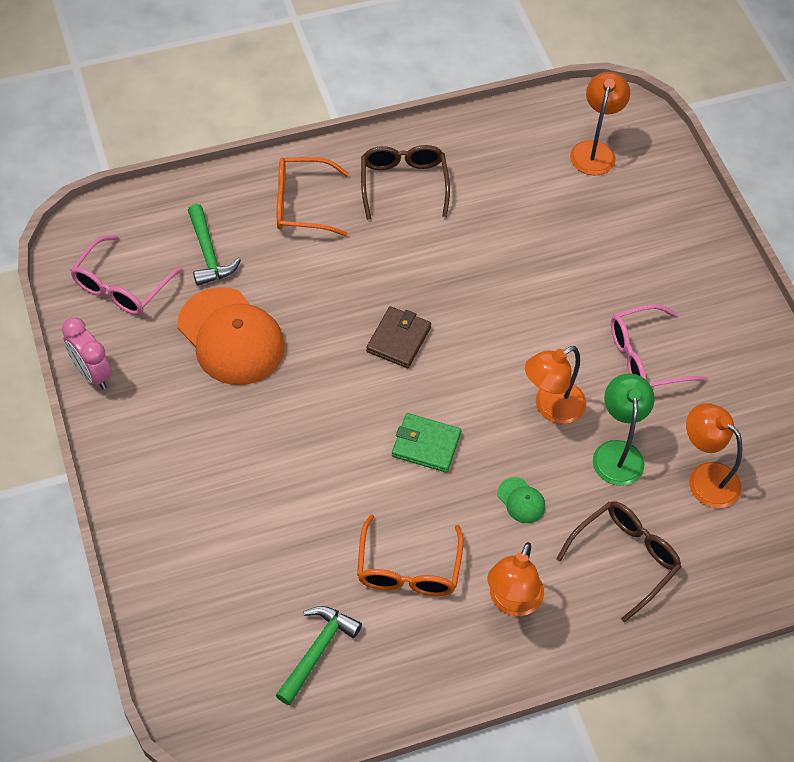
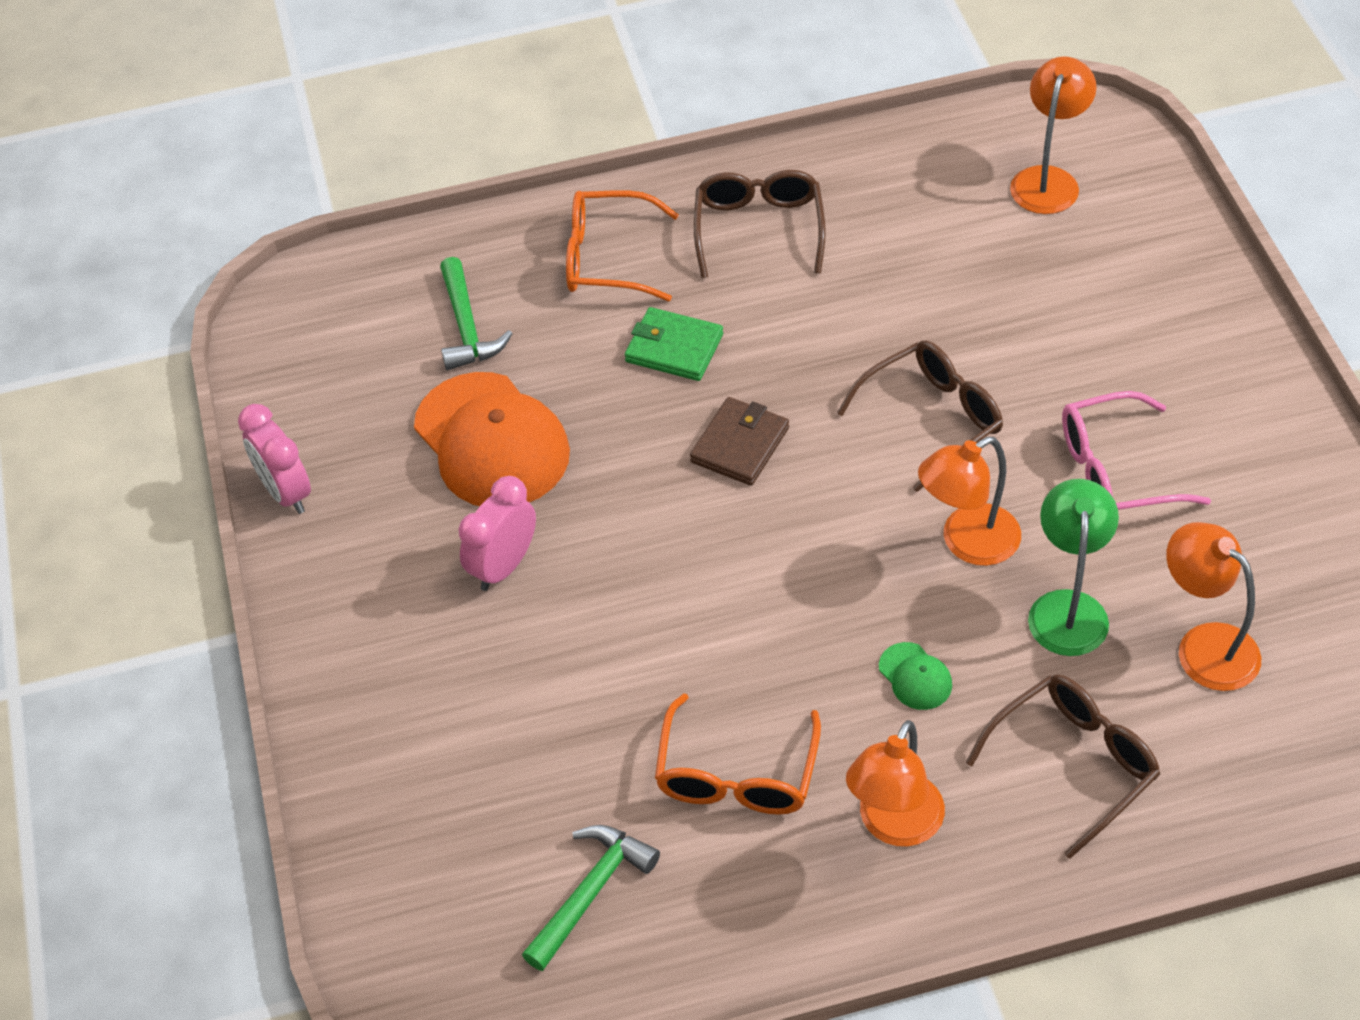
camera: 10 degrees right, 5 degrees down
(122, 286) = (338, 372): pink glasses -> none
(245, 426) = (504, 566): none -> pink clock
(426, 445) = (773, 594): green wallet -> green wallet (674, 348)
(524, 321) = (931, 419): none -> brown glasses

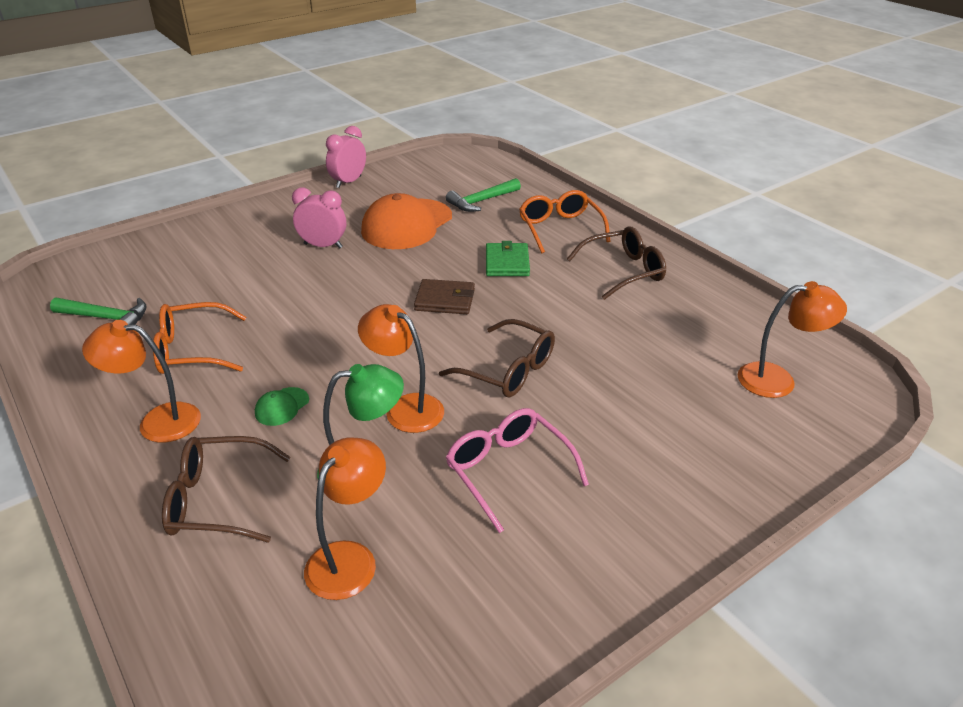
camera: 65 degrees right, 15 degrees down
(1073, 764) = (218, 500): brown glasses -> brown glasses turned 150 degrees clockwise

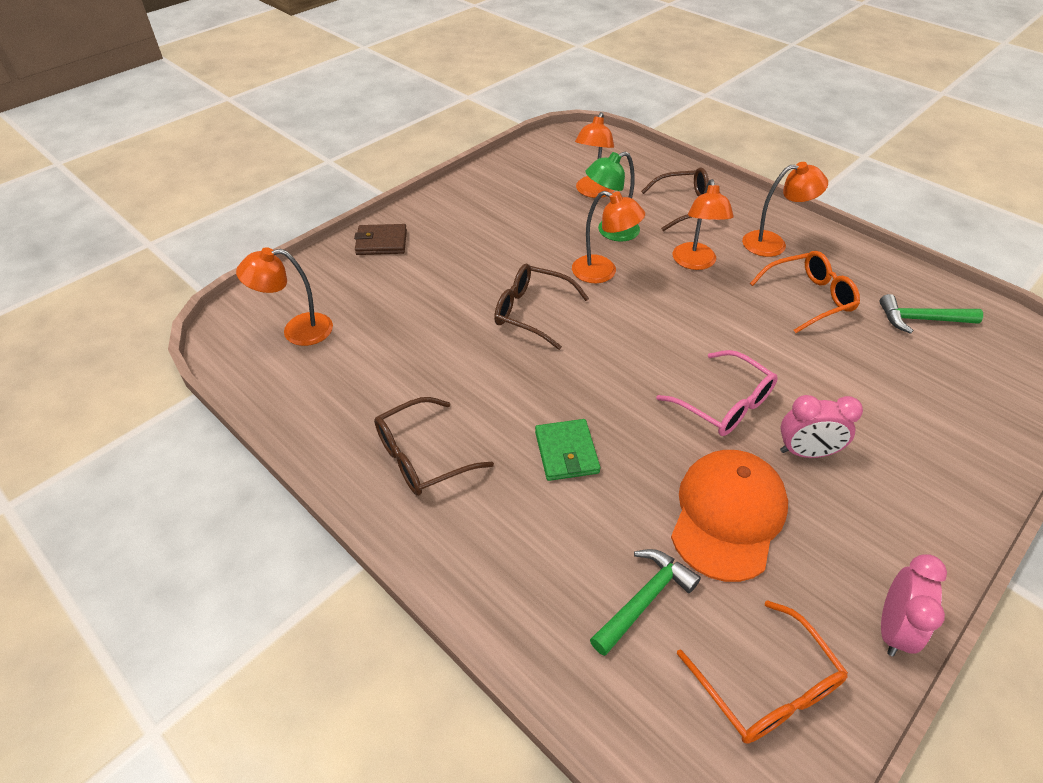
camera: 170 degrees right, 10 degrees up
(282, 407) = (695, 263): green cap -> orange lamp
(445, 300) = (617, 383): brown wallet -> brown wallet (381, 242)
(508, 471) = (514, 241): pink glasses -> pink glasses (724, 404)
(560, 229) = (508, 538): orange glasses -> orange glasses (766, 686)

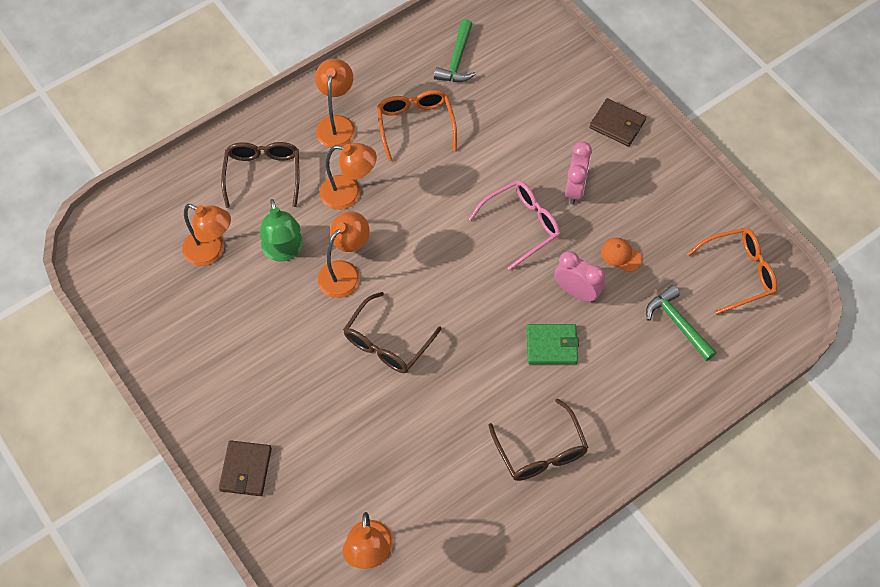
camera: 80 degrees left, 15 degrees up
(728, 515) = (621, 255): orange cap -> orange cap, size x0.42
(892, 628) = (709, 194): pink clock -> pink clock (576, 292)
(940, 490) = (617, 124): none -> brown wallet

